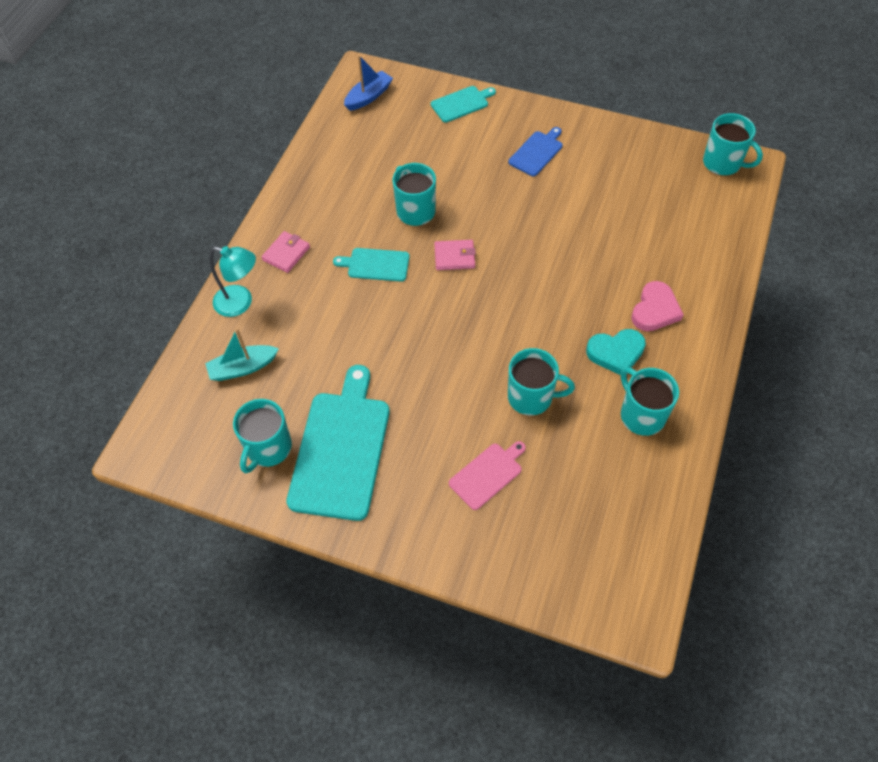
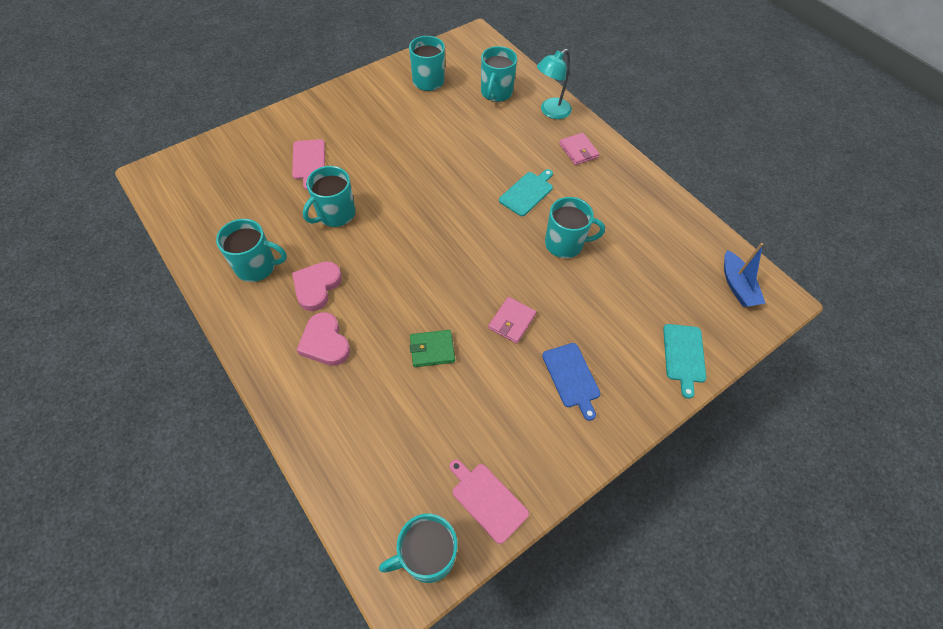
camera: 120 degrees right, 0 degrees up
(243, 368) = (496, 93): turquoise boat -> turquoise mug
(341, 449) = (395, 108): turquoise cutting board -> none
(454, 257) = (496, 242): pink wallet -> pink wallet (512, 321)
(593, 240) = (432, 350): none -> green wallet
(616, 353) = (317, 287): turquoise heart -> pink heart
(663, 153) = (487, 500): none -> pink cutting board

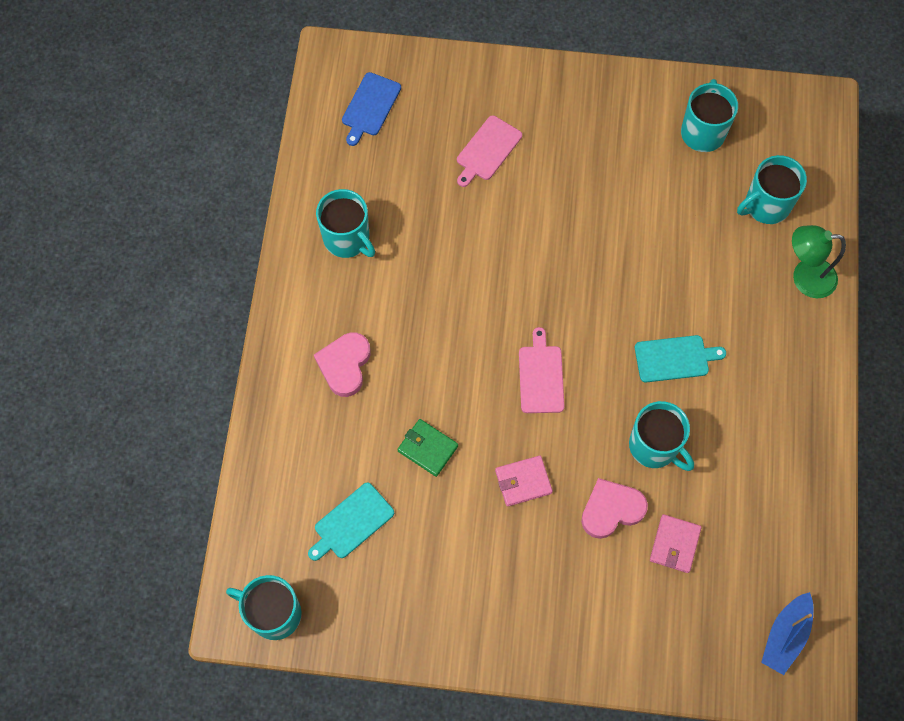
camera: 45 degrees right, 10 degrees up
(317, 287) = (382, 303): pink heart -> pink heart (611, 509)
(335, 214) = (461, 235): turquoise mug -> none
(487, 500) = (355, 614): pink cutting board -> pink cutting board (541, 376)
(551, 112) = (804, 278): turquoise lamp -> green lamp
(571, 377) = (524, 579): blue cutting board -> blue cutting board (370, 106)
(578, 151) = (783, 351): pink wallet -> pink wallet (674, 544)
(684, 355) = (650, 651): turquoise cutting board -> turquoise cutting board (351, 522)

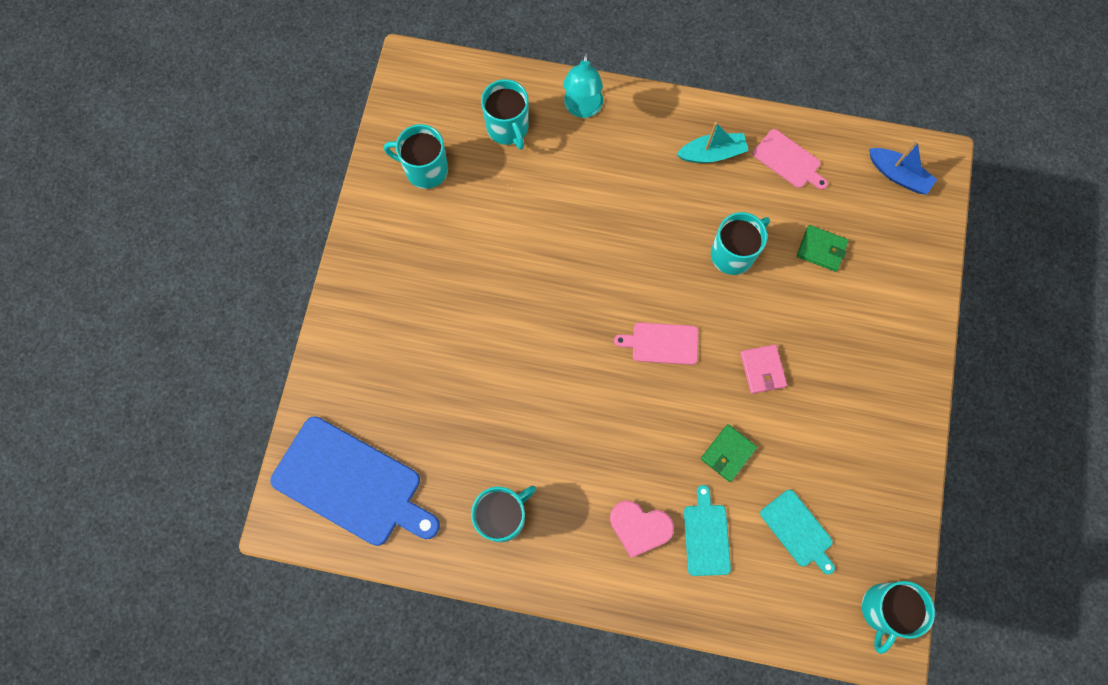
camera: 85 degrees left, 5 degrees up
(370, 106) = (351, 483): blue cutting board -> blue cutting board, size x1.98
(487, 150) = (419, 369): pink cutting board -> pink cutting board (788, 160)
(611, 509) = (790, 297): pink heart -> none
(674, 358) = (651, 226): turquoise cutting board -> turquoise cutting board (706, 536)
(674, 544) = (821, 249): pink wallet -> green wallet
(774, 419) = (712, 154): none -> turquoise boat
(804, 278) = (582, 108): green lamp -> turquoise lamp

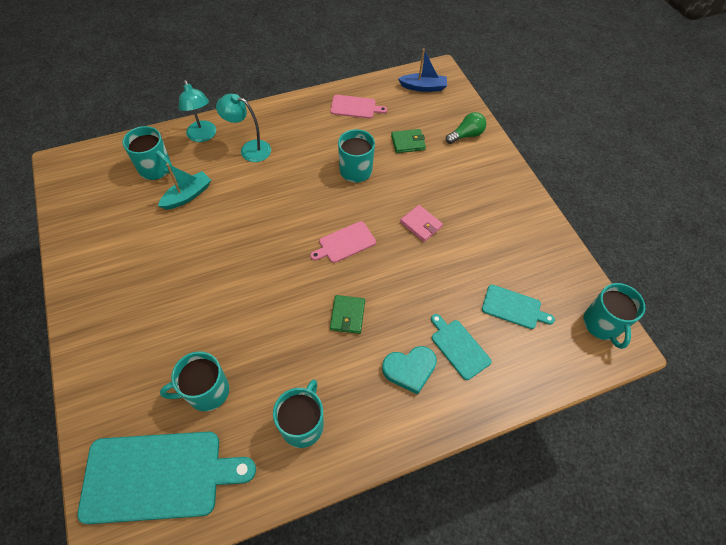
camera: 35 degrees left, 15 degrees down
(351, 483) = (158, 476): blue cutting board -> turquoise cutting board
(425, 170) = (105, 220): turquoise mug -> turquoise mug (206, 391)
(625, 156) = (249, 149): none -> turquoise lamp
(639, 527) = (409, 369): pink heart -> turquoise heart
(712, 154) = (305, 124): turquoise boat -> turquoise boat (187, 196)
(728, 453) = (435, 286): green wallet -> green wallet (347, 315)
(903, 279) = (466, 135): none -> green light bulb

